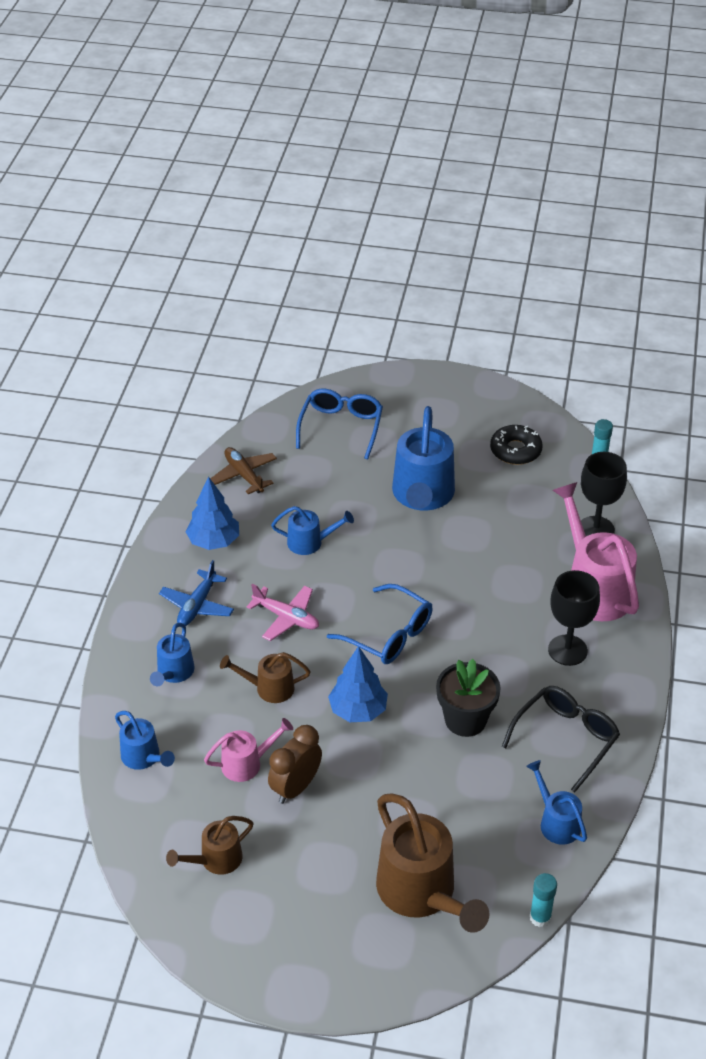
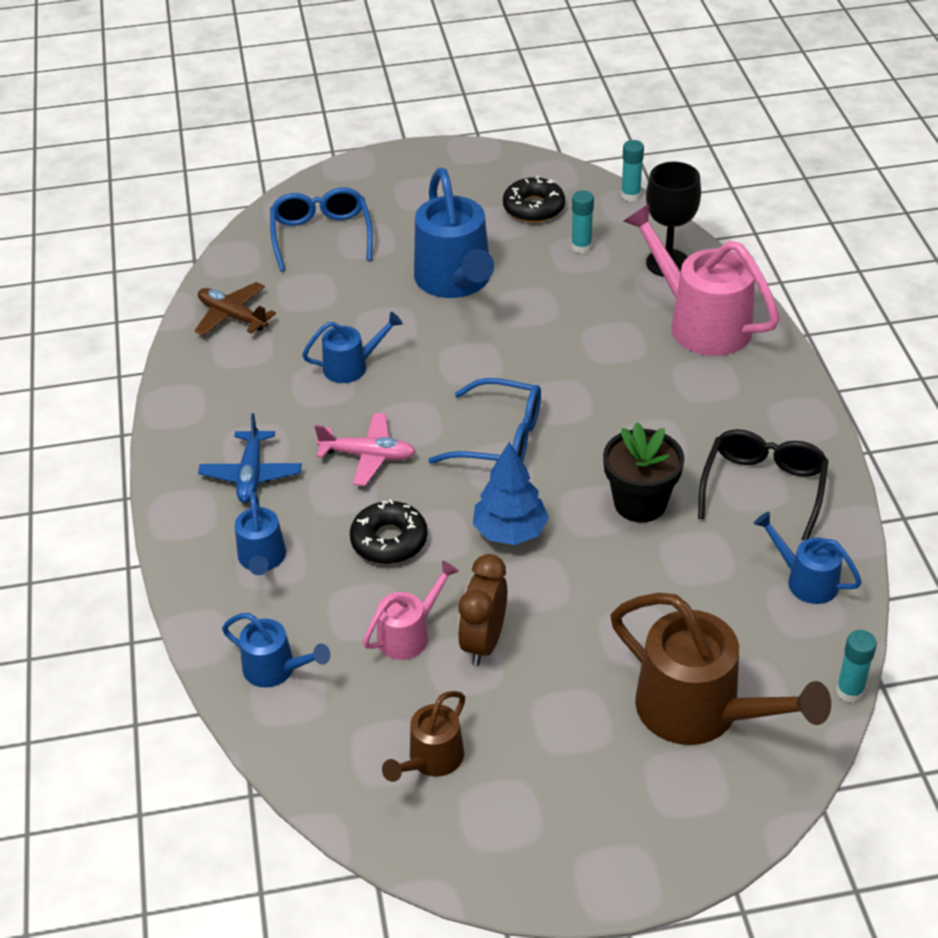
camera: 20 degrees left, 0 degrees up
(214, 541) = (234, 398): blue tree -> none
(268, 688) = (389, 540): brown watering can -> black donut
(535, 495) = (581, 247): none -> turquoise glue stick
(567, 650) = (710, 395): black goblet -> none

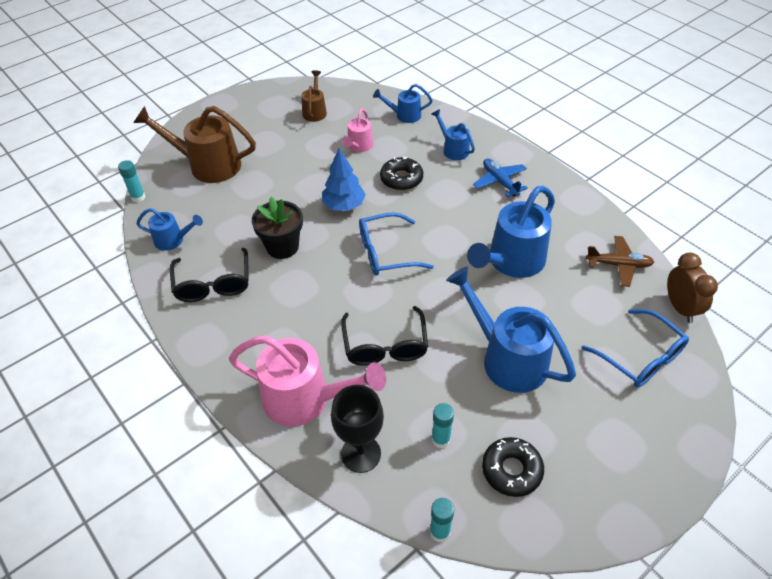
camera: 150 degrees right, 5 degrees up
(352, 366) = (511, 262): blue watering can -> blue watering can, size x1.89
(368, 456) = (450, 214): pink plane -> none
(484, 642) = (322, 155): brown clock -> brown clock (680, 308)
(579, 339) = (385, 345): none -> black glasses

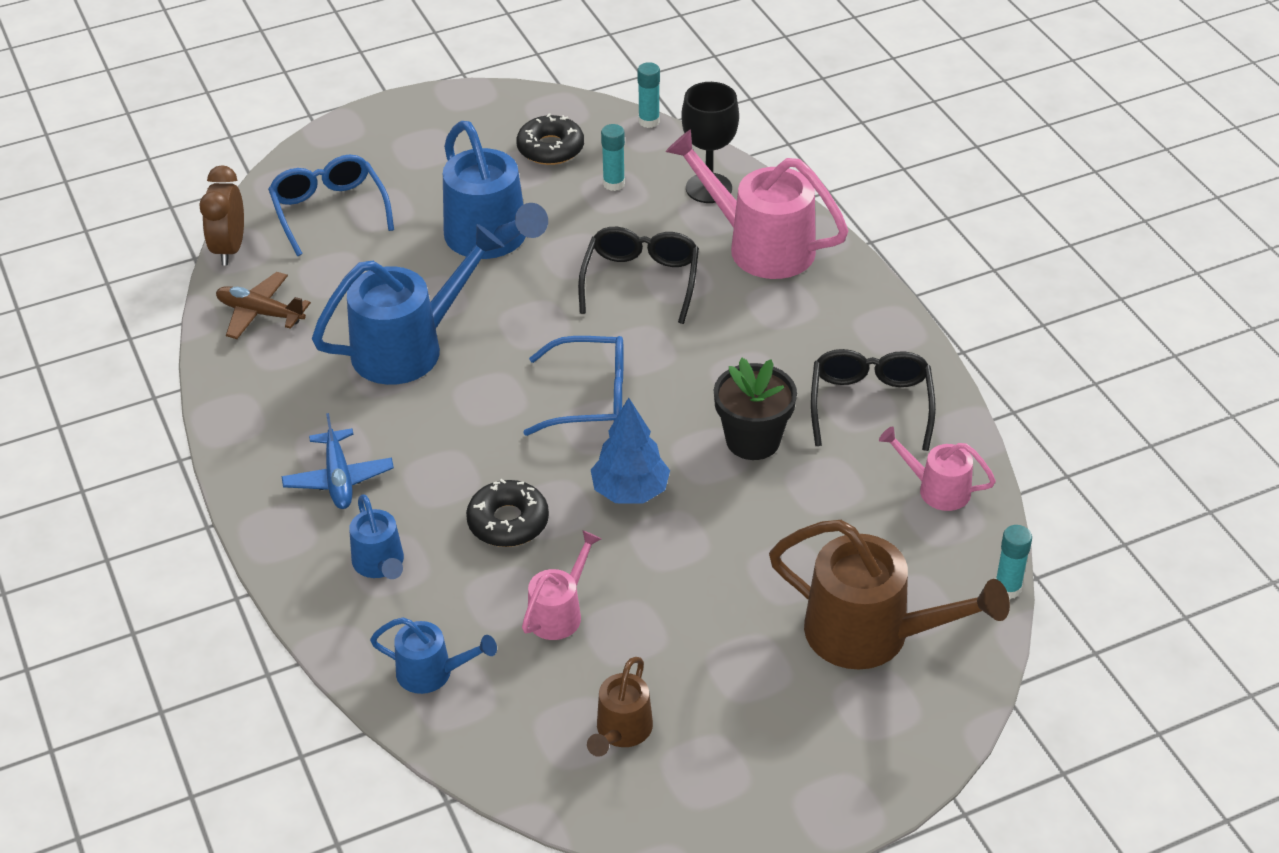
camera: 165 degrees left, 5 degrees down
(173, 240) = (936, 489): blue watering can -> pink watering can

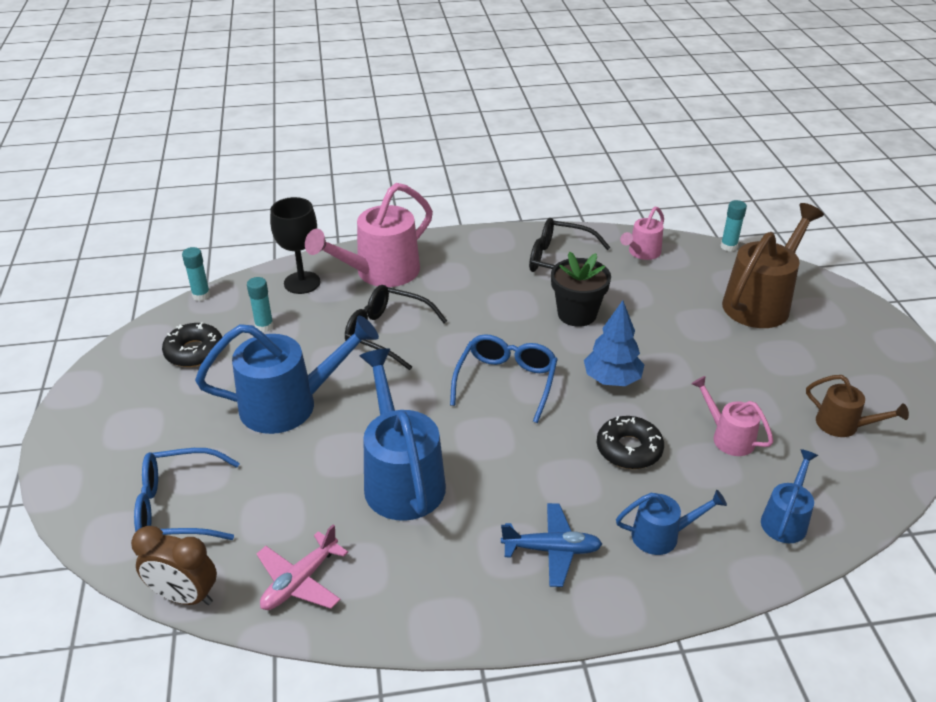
camera: 75 degrees left, 5 degrees down
(260, 313) = (300, 581): brown plane -> pink plane

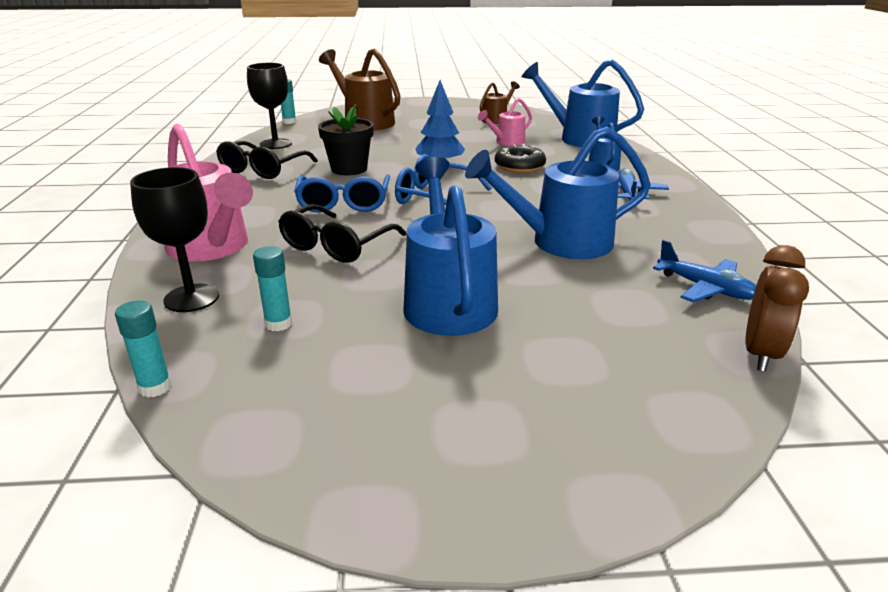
camera: 85 degrees left, 10 degrees down
(179, 507) = (631, 370): blue glasses -> blue glasses (344, 203)
(194, 352) = (310, 382): black donut -> none
(300, 581) = (705, 288): pink plane -> blue plane
(641, 253) = (275, 144): pink watering can -> black goblet
(785, 519) = (579, 138): blue watering can -> blue watering can, size x1.89

